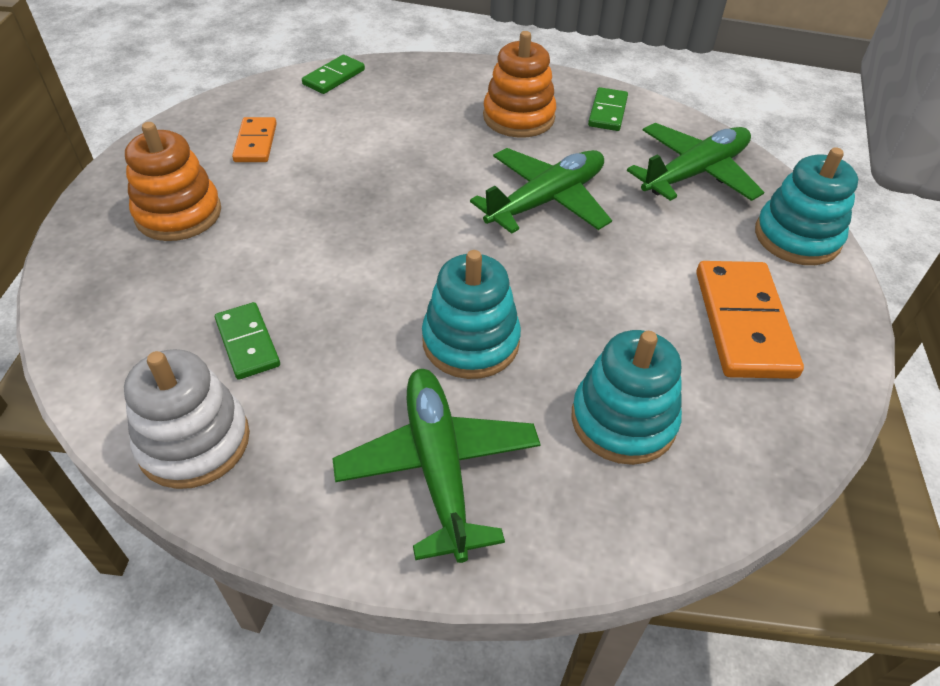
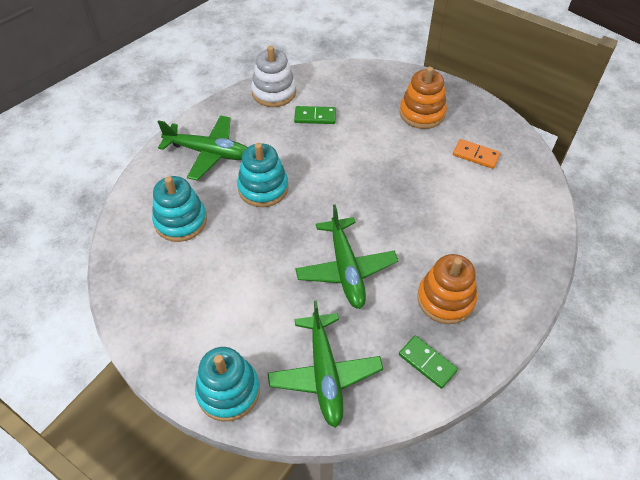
camera: 120 degrees right, 5 degrees up
(334, 77) = (543, 213): green domino -> none
(744, 323) = (191, 308): orange domino -> none

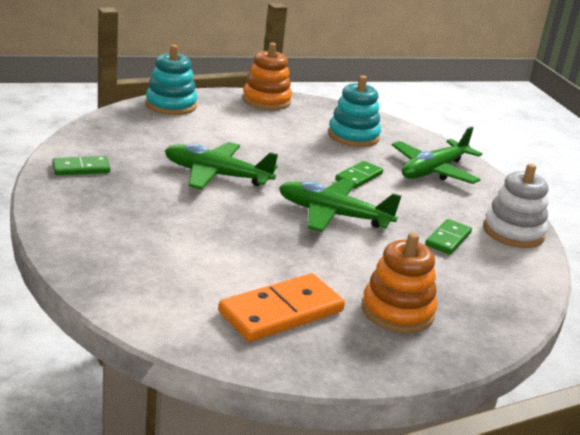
camera: 115 degrees right, 25 degrees down
(263, 188) = (358, 177): turquoise stacking toy -> green domino
(325, 374) = (134, 133): green plane -> green plane (333, 215)
(445, 299) = (122, 201): orange stacking toy -> orange stacking toy (266, 101)
(475, 155) = (281, 312): orange domino -> orange domino, size x1.74

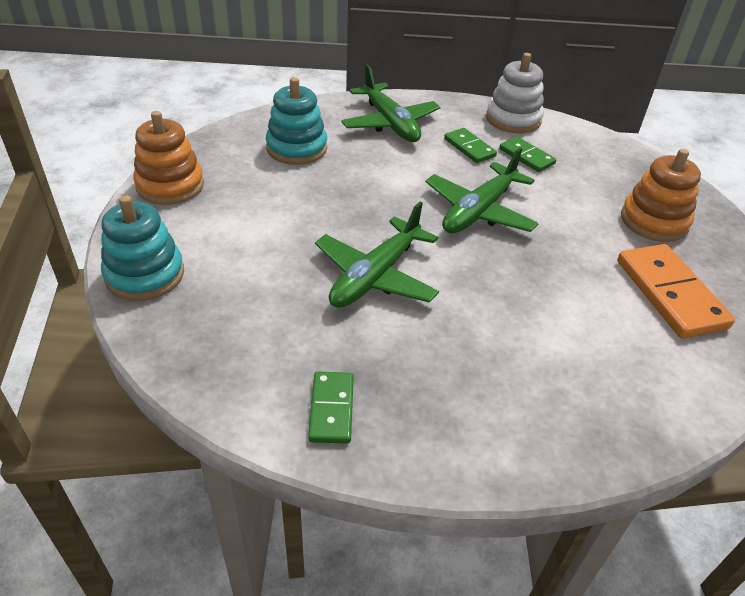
camera: 70 degrees left, 15 degrees up
(358, 177) = (396, 172): green domino -> green domino (469, 148)

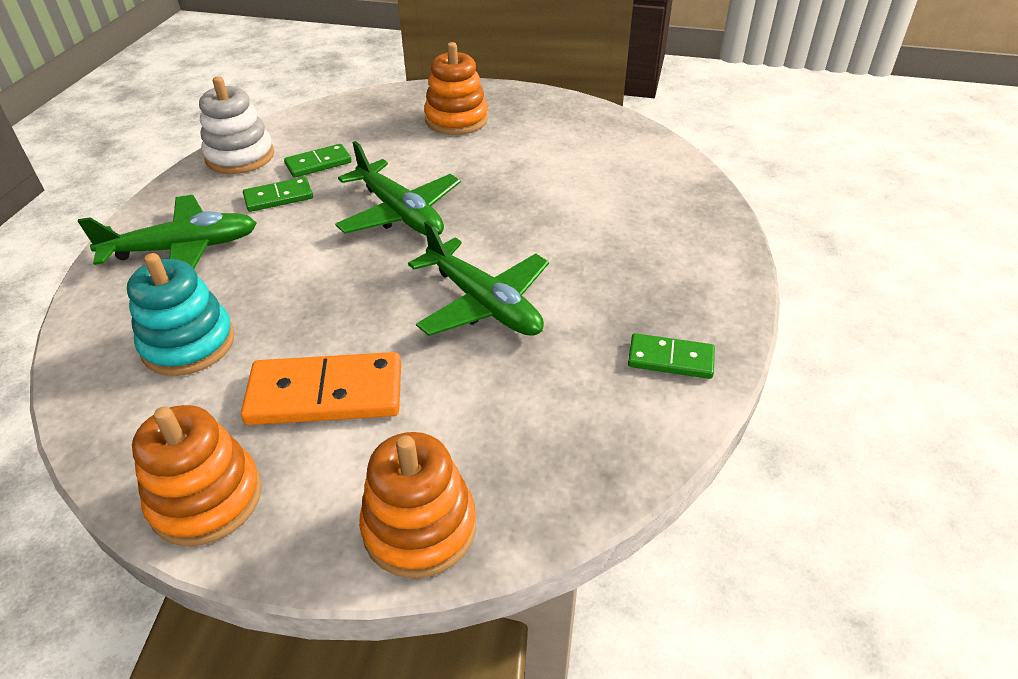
camera: 75 degrees left, 0 degrees up
(145, 275) = (419, 527): turquoise stacking toy -> orange stacking toy
(669, 294) = (552, 138): orange domino -> orange domino (325, 394)

